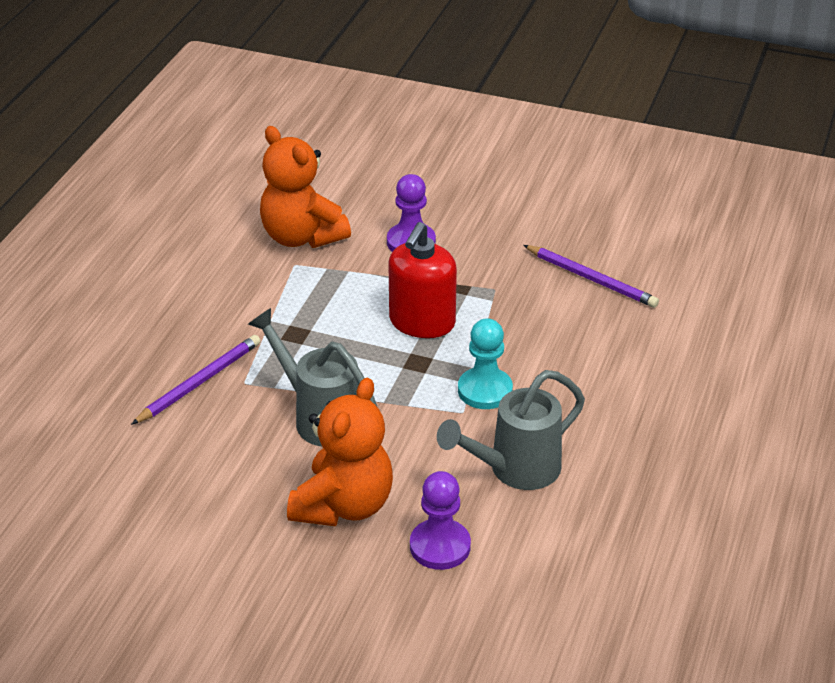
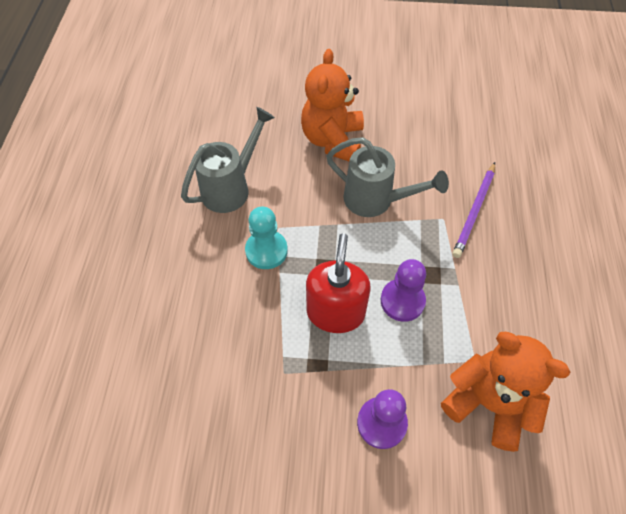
camera: 165 degrees right, 20 degrees up
(440, 546) = (266, 127): purple pawn -> purple pawn (402, 301)
(592, 279) = (195, 410): purple pencil -> none

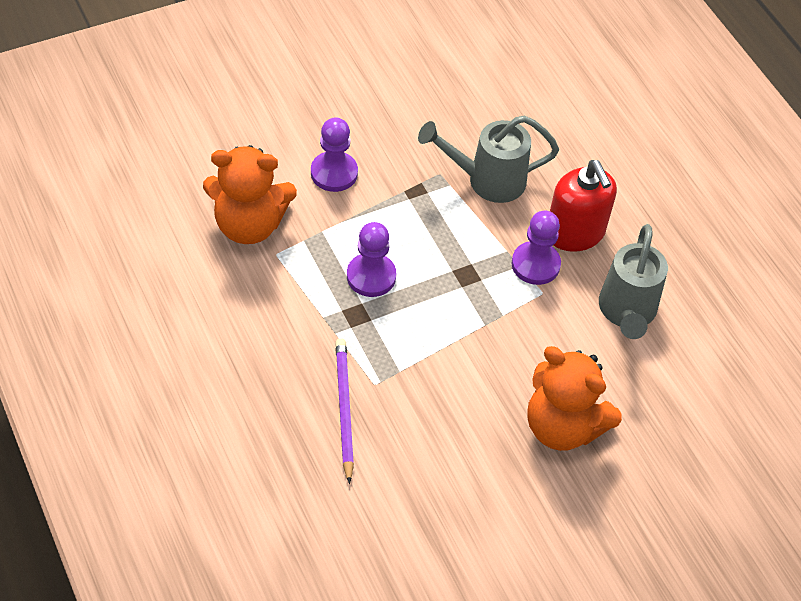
camera: 145 degrees right, 5 degrees down
(266, 250) = (535, 264): turquoise pawn -> purple pawn
(332, 140) = (563, 426): orange teddy bear -> orange teddy bear turned 150 degrees clockwise
(335, 312) = (428, 239): red soap dispenser -> red soap dispenser (575, 233)
(375, 200) = (462, 370): grey watering can -> grey watering can (487, 180)

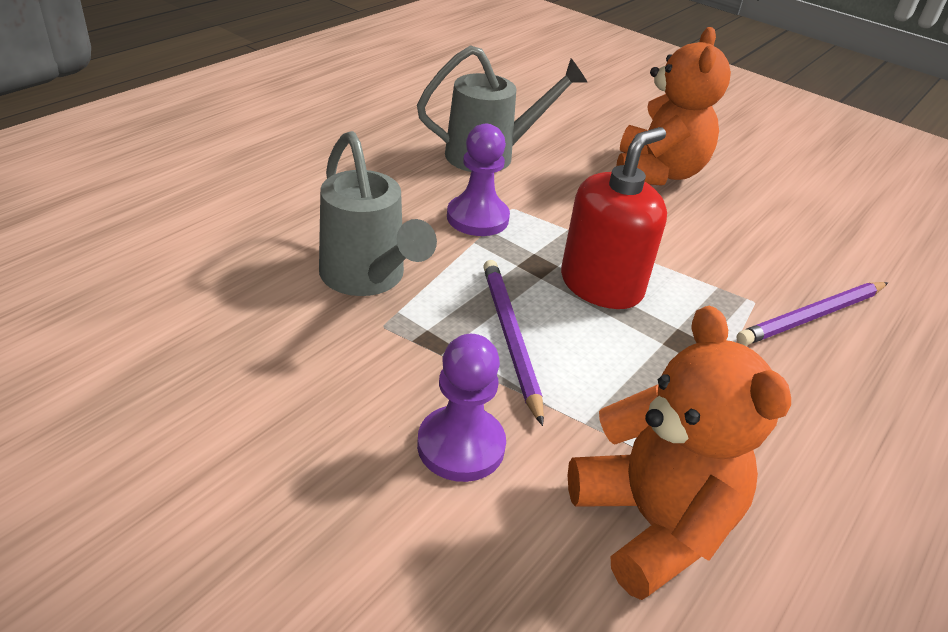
camera: 115 degrees left, 15 degrees down
(371, 276) = (615, 345): purple pawn -> none
(402, 227) = (510, 337): none -> purple pencil
(575, 233) = (407, 199): red soap dispenser -> red soap dispenser (601, 285)

